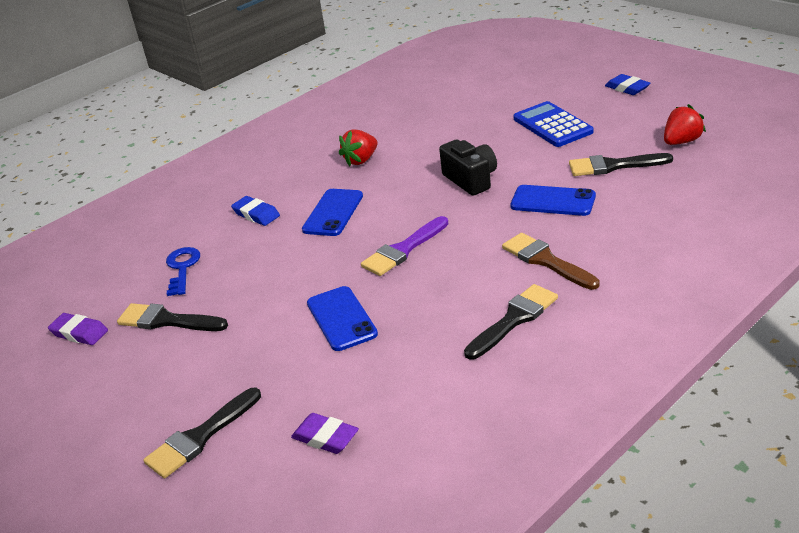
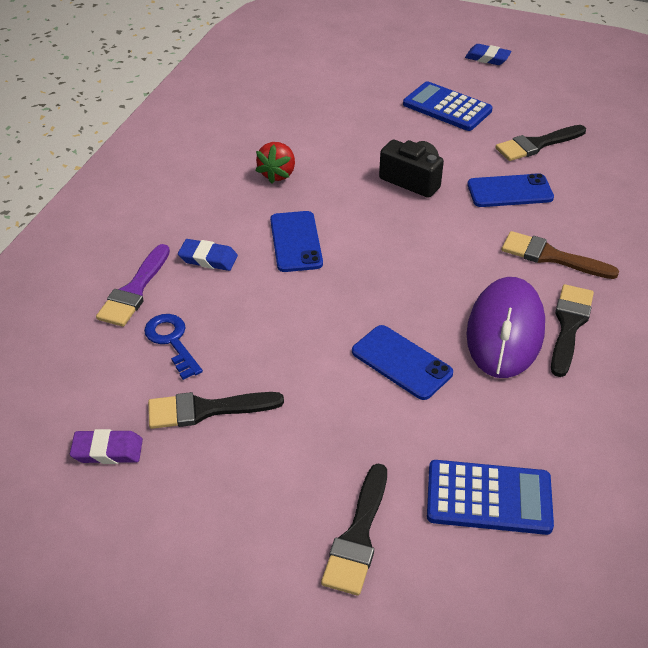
camera: 30 degrees left, 10 degrees up
(325, 437) = (489, 498): purple eraser -> blue calculator
(403, 250) = (404, 271): purple brush -> purple brush (134, 290)
(450, 313) = (505, 331): none -> purple mouse
(681, 142) = (578, 110): red strawberry -> none

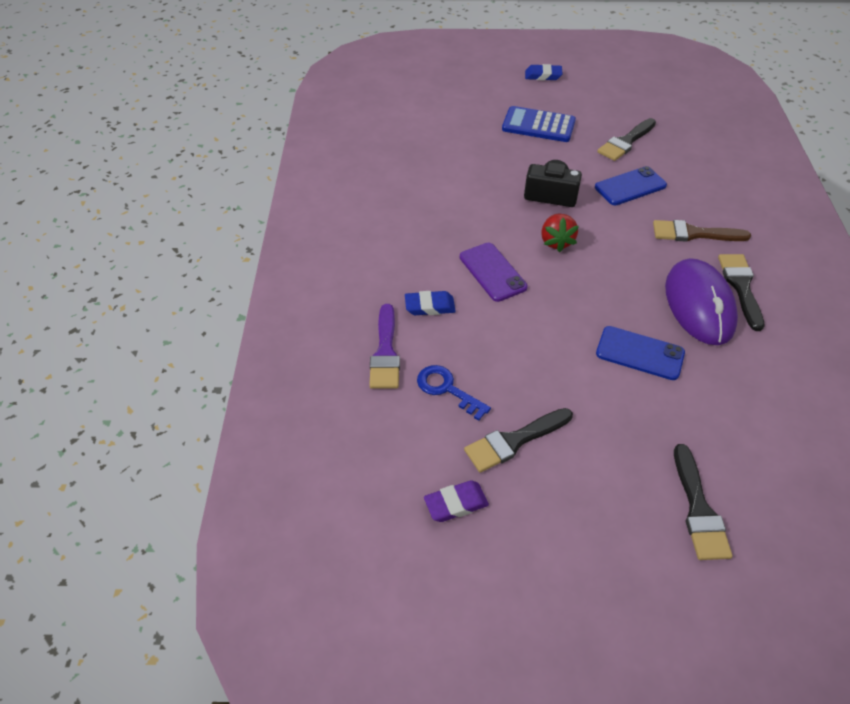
camera: 20 degrees left, 5 degrees up
(277, 174) = (439, 215): red strawberry -> red strawberry (556, 242)
(296, 242) = (492, 272): blue phone -> purple phone
(489, 498) = (771, 445): blue calculator -> none

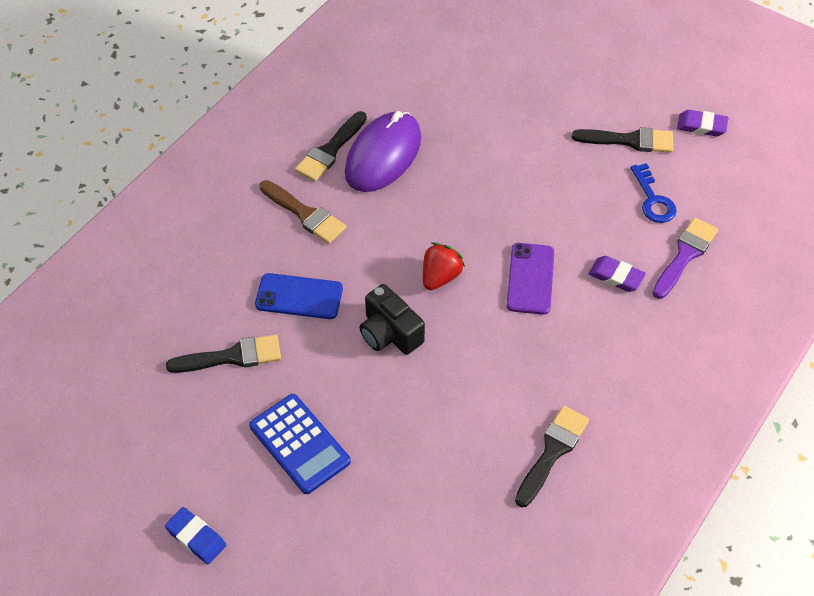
camera: 145 degrees left, 5 degrees up
(430, 306) = (616, 276): blue eraser -> purple eraser
(639, 353) = (474, 147): blue phone -> none
(698, 509) = (542, 47): black brush -> black brush (552, 451)

